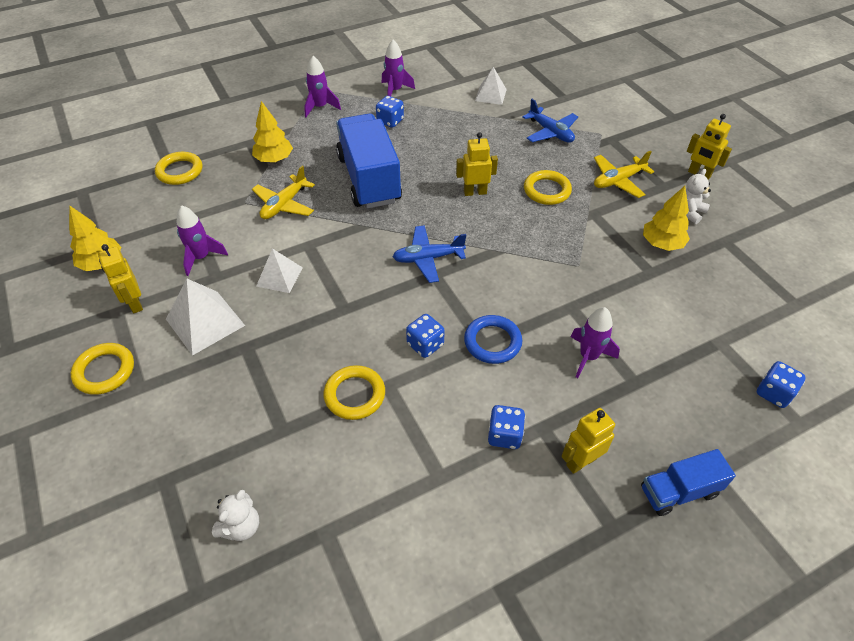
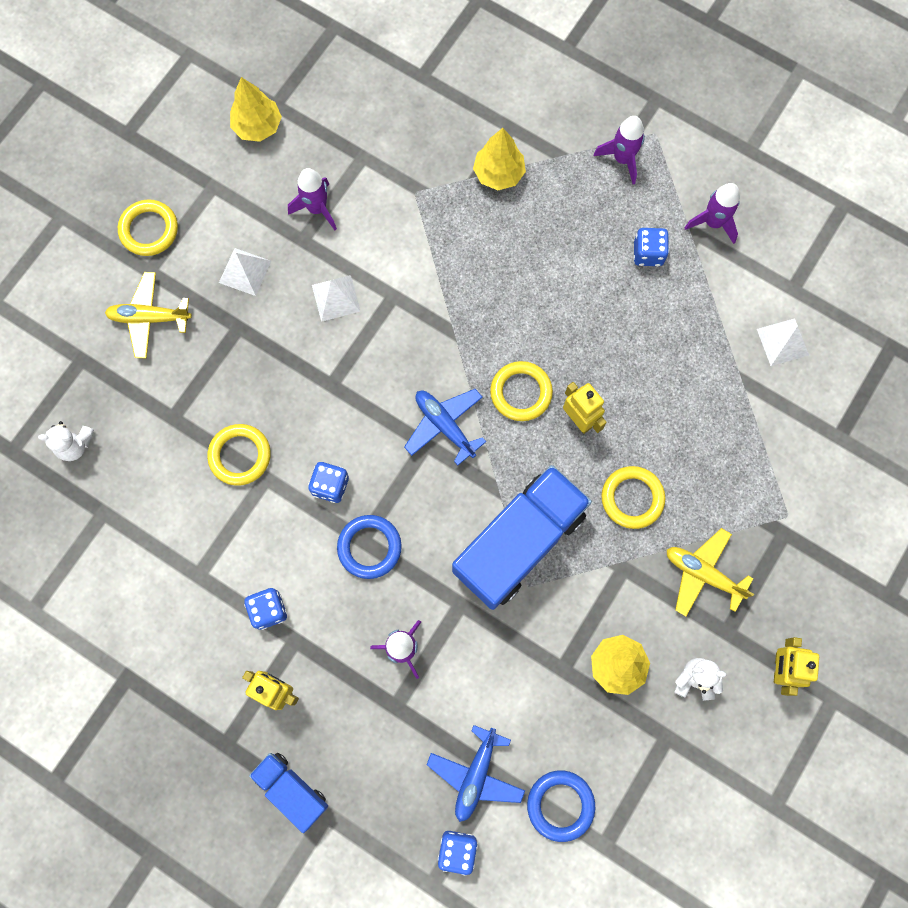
camera: 60 degrees right, 25 degrees up
(134, 303) = (230, 194): yellow robot -> none
(180, 171) = (420, 94): yellow ring -> yellow ring (521, 392)
(205, 322) = (245, 271): white pyramid -> white pyramid, size x0.65
(284, 204) = (436, 233): yellow plane -> yellow plane (149, 318)
(369, 179) = (529, 293): blue truck -> blue truck (519, 542)
(550, 132) = (749, 453): blue plane -> blue plane (476, 775)
(756, 315) = (560, 805): none -> blue ring

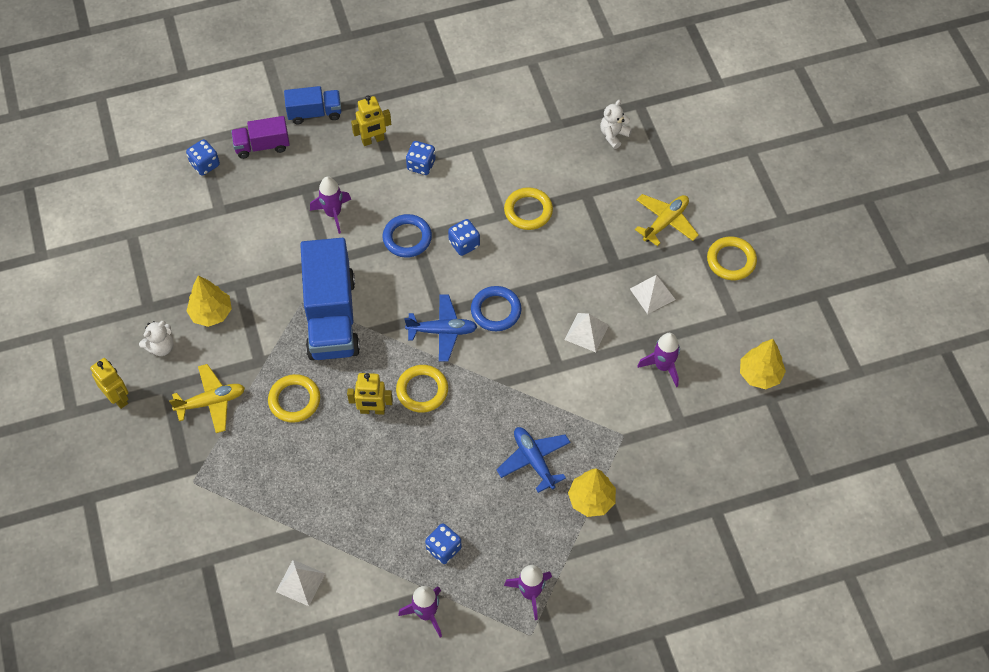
camera: 130 degrees right, 15 degrees down
(381, 808) = (262, 146): none -> purple truck
(476, 775) = (231, 200): blue plane -> blue plane (534, 460)
(560, 805) = (173, 228): blue ring -> blue ring (496, 311)

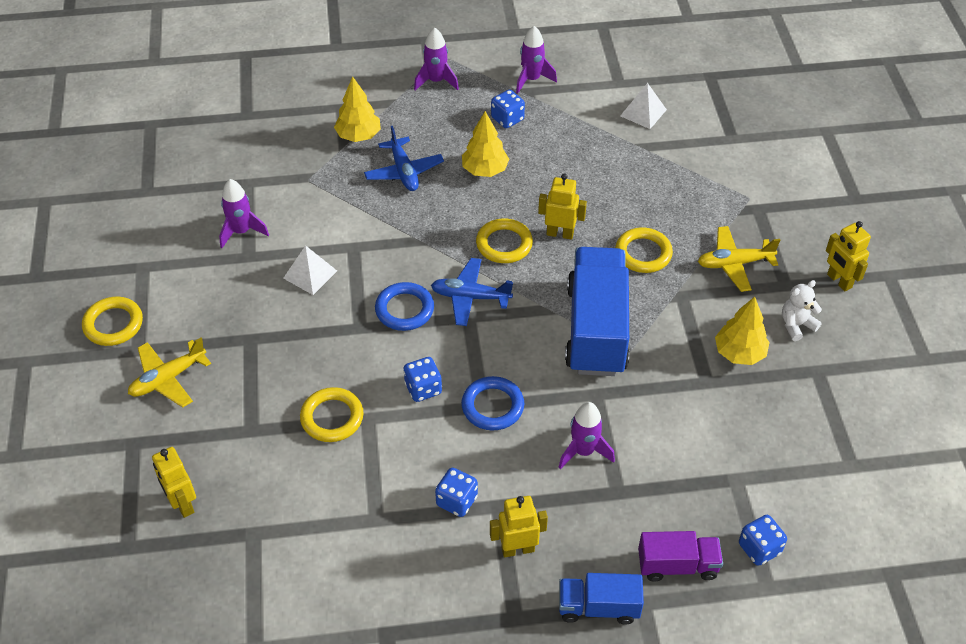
camera: 170 degrees left, 10 degrees down
(613, 135) = (182, 504): white teddy bear -> yellow robot
(652, 294) = (221, 302): white pyramid -> none
(760, 374) = (145, 211): yellow tree -> yellow tree (484, 170)

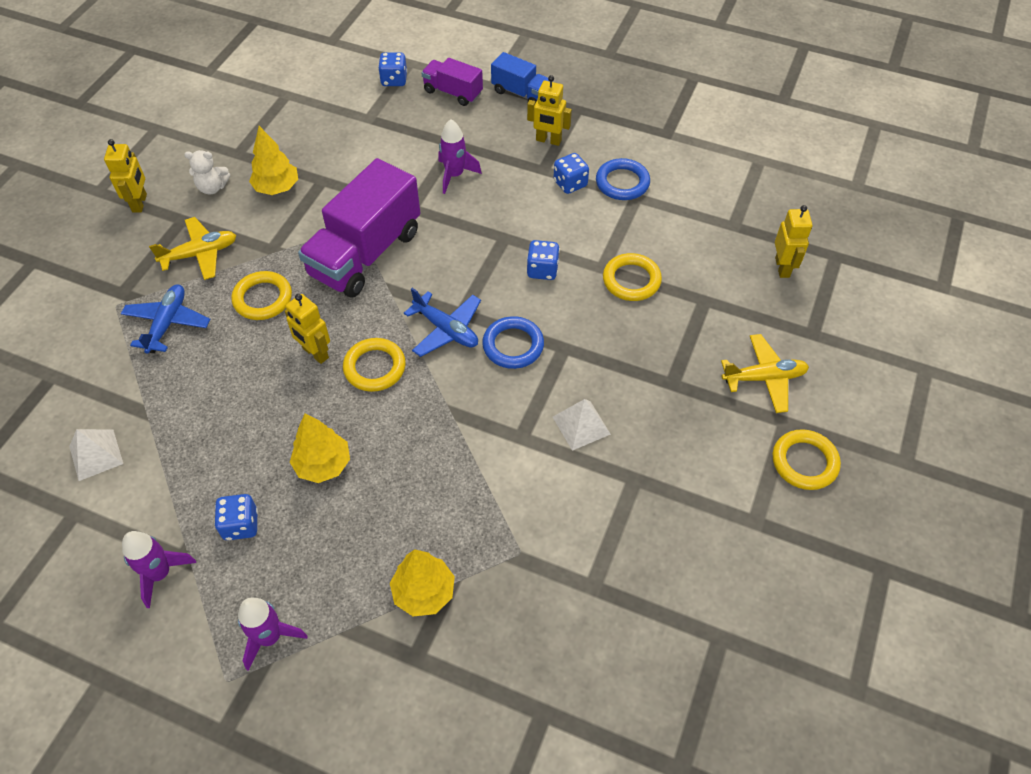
camera: 150 degrees left, 5 degrees up
(241, 232) = (629, 515): purple rocket -> none
(404, 171) = (408, 508): blue plane -> blue plane (167, 323)
(492, 406) = (497, 233): blue ring -> blue ring (622, 183)
(596, 329) = (365, 253): blue truck -> purple truck
(734, 264) = (200, 254): yellow plane -> yellow plane turned 45 degrees counterclockwise

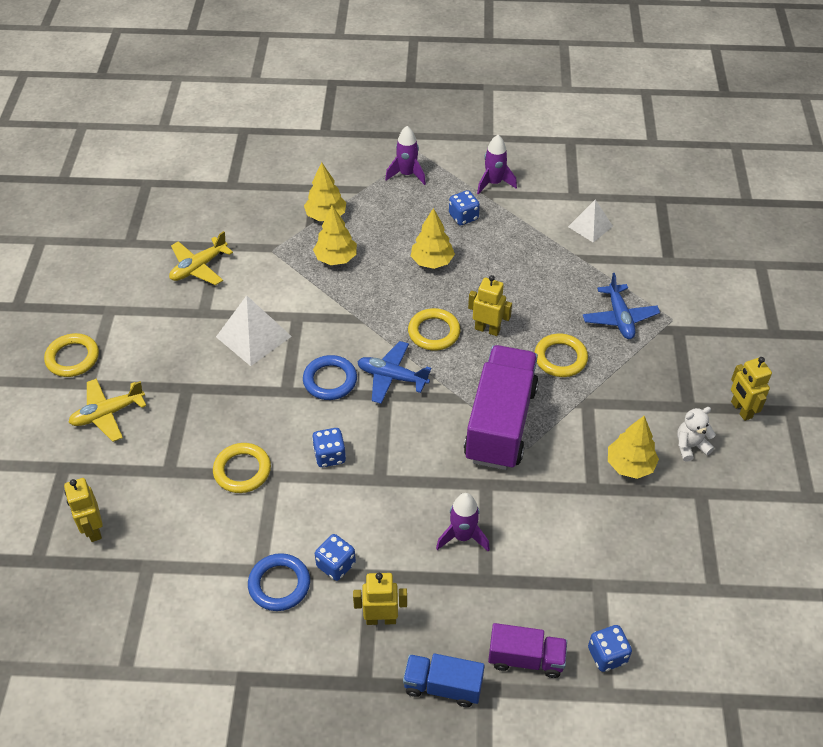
camera: 160 degrees right, 5 degrees down
(200, 254) = (644, 379): yellow plane -> yellow plane (199, 267)
(441, 510) = (336, 258): none -> yellow tree
(581, 425) = (253, 336): white pyramid -> white pyramid, size x1.54

